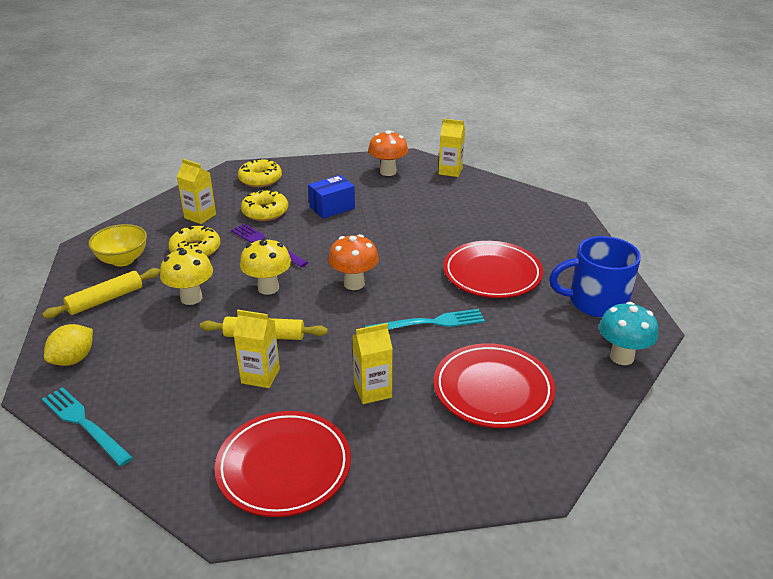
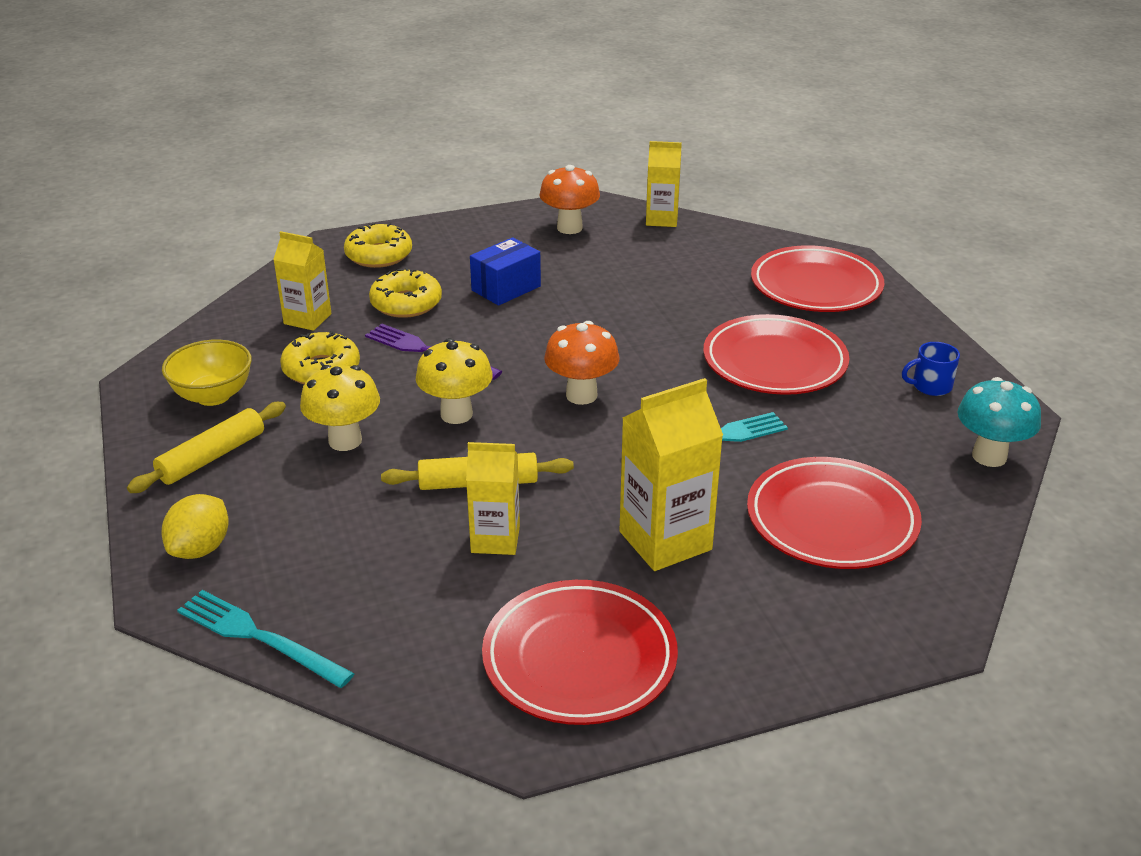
camera: 10 degrees left, 0 degrees up
(372, 390) = (665, 540): yellow carton -> yellow carton, size x1.54
(538, 225) = (816, 286): none -> red plate
(595, 302) = (930, 386): blue mug -> blue mug, size x0.47

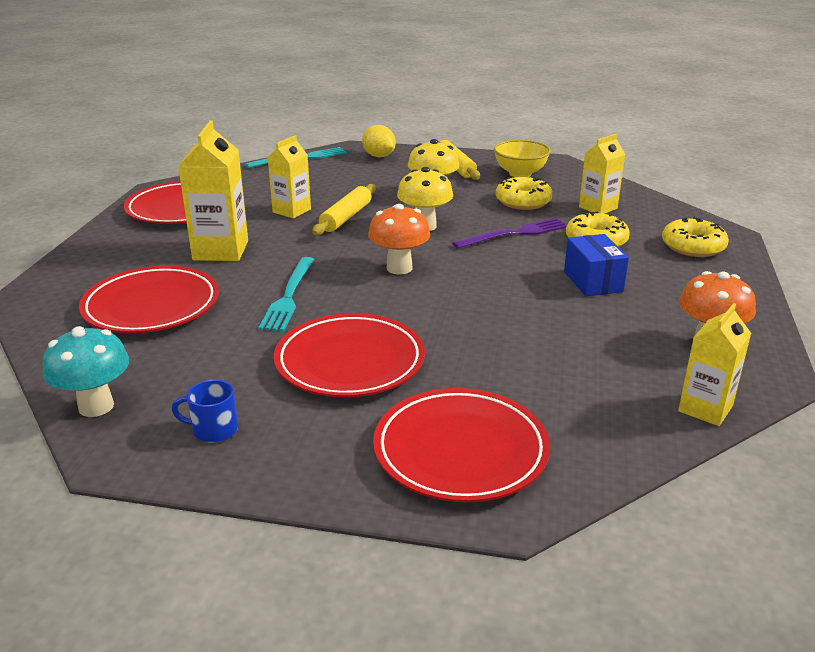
camera: 120 degrees right, 5 degrees down
(930, 386) = (213, 429): blue mug -> blue mug turned 105 degrees counterclockwise

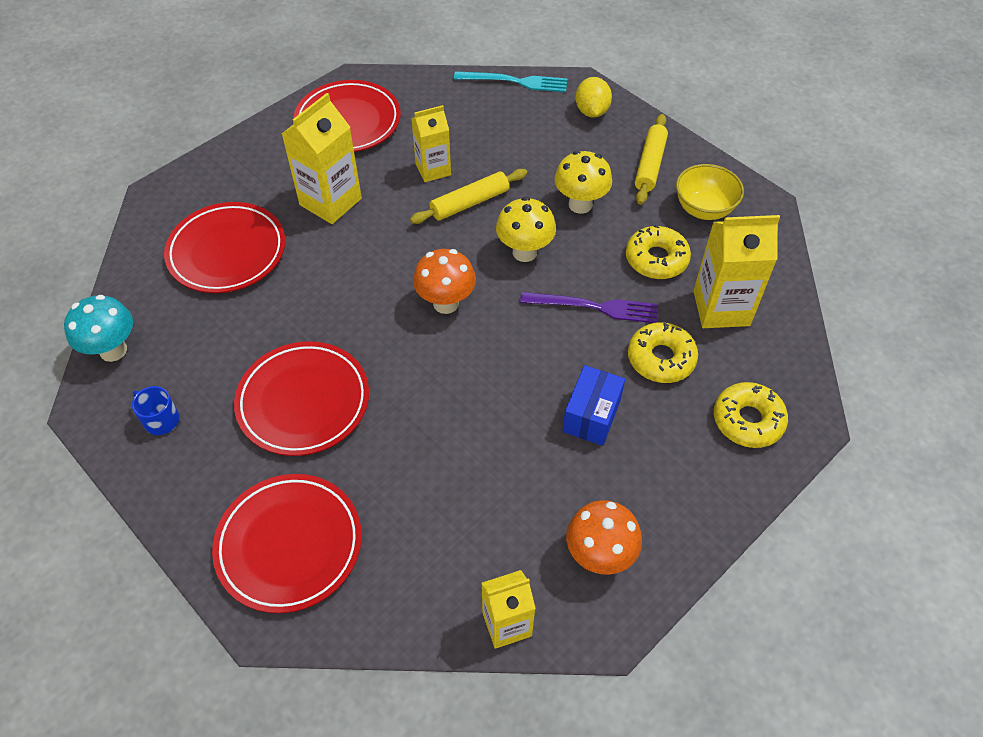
camera: 35 degrees right, 25 degrees up
(289, 296) = (329, 294): turquoise fork -> none
(598, 208) = (721, 308): yellow carton -> yellow carton, size x1.54

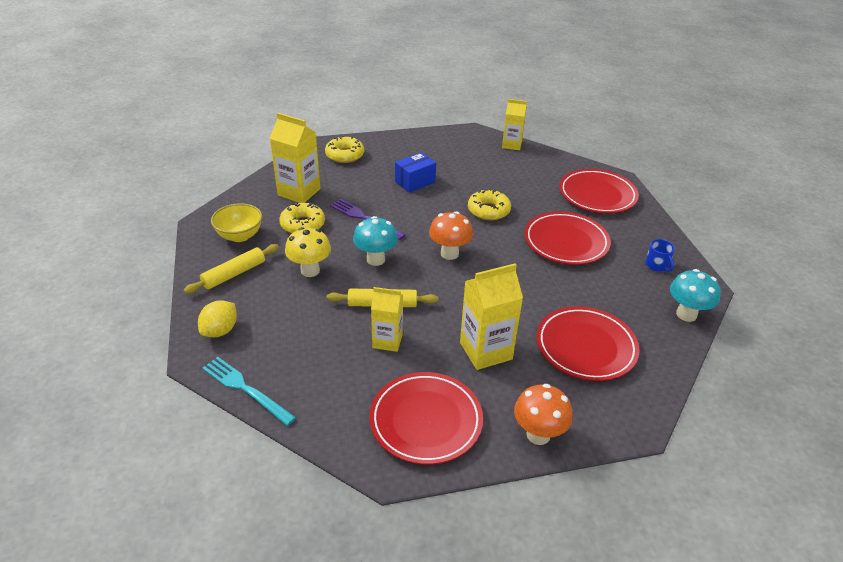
camera: 150 degrees left, 15 degrees down
(524, 252) = (376, 259): yellow mushroom -> turquoise mushroom
(599, 556) = (457, 146): orange mushroom -> orange mushroom (538, 435)
(661, 358) = (356, 187): yellow donut -> yellow donut (488, 210)

